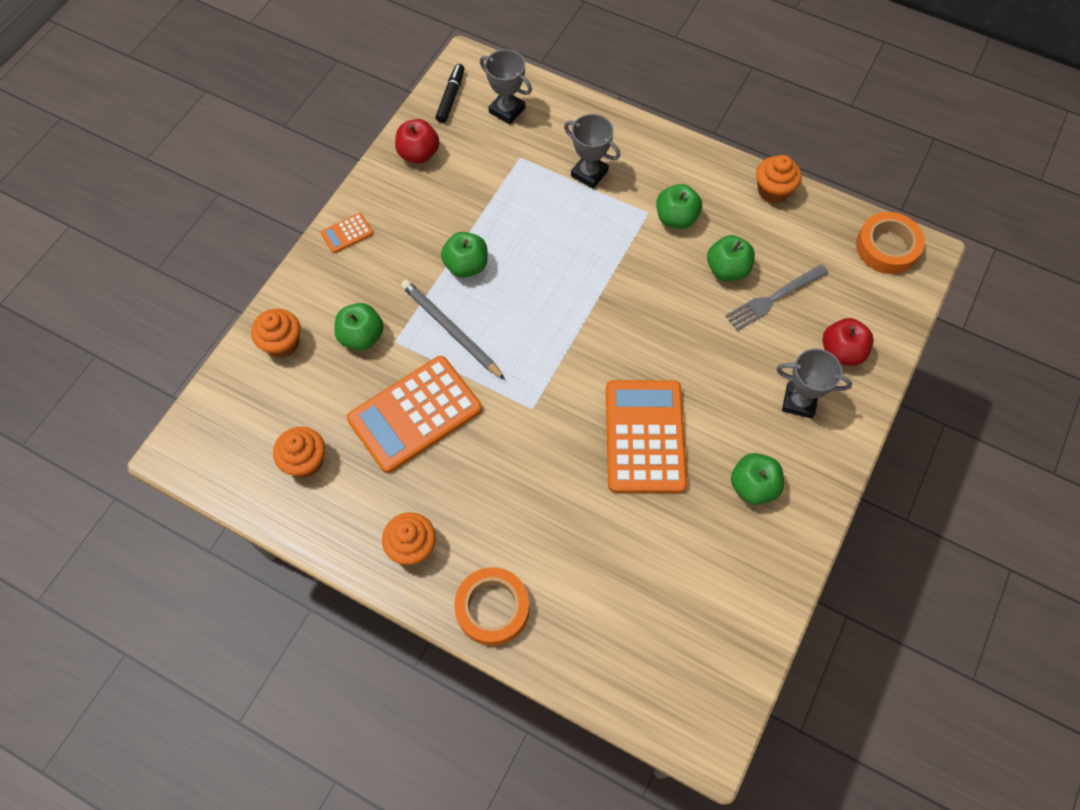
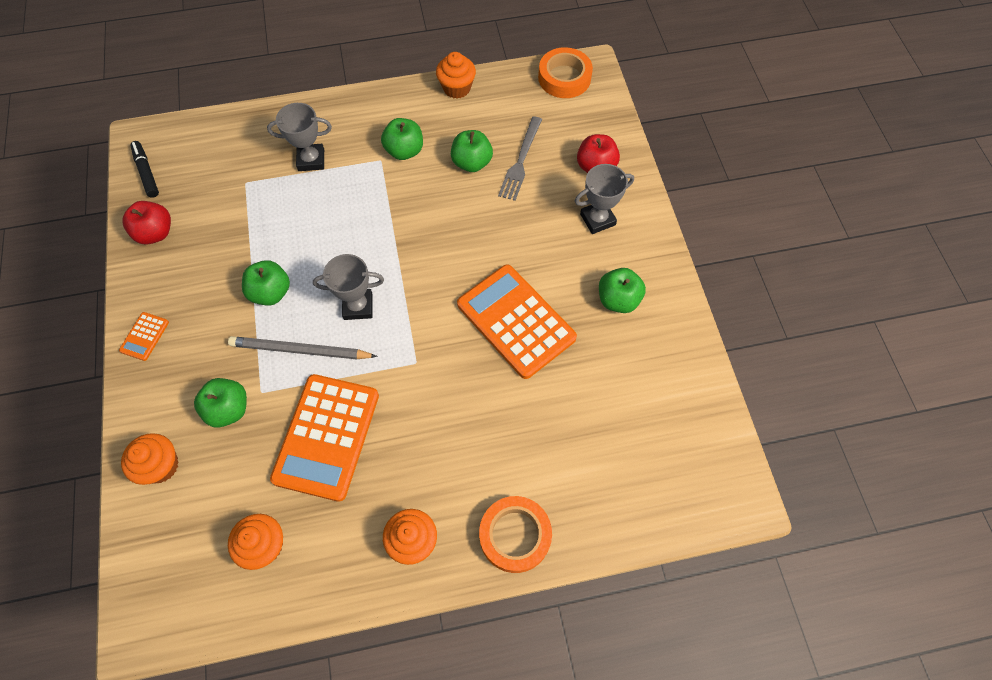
camera: 40 degrees left, 0 degrees up
(507, 110) = (204, 154): grey trophy -> grey trophy (358, 306)

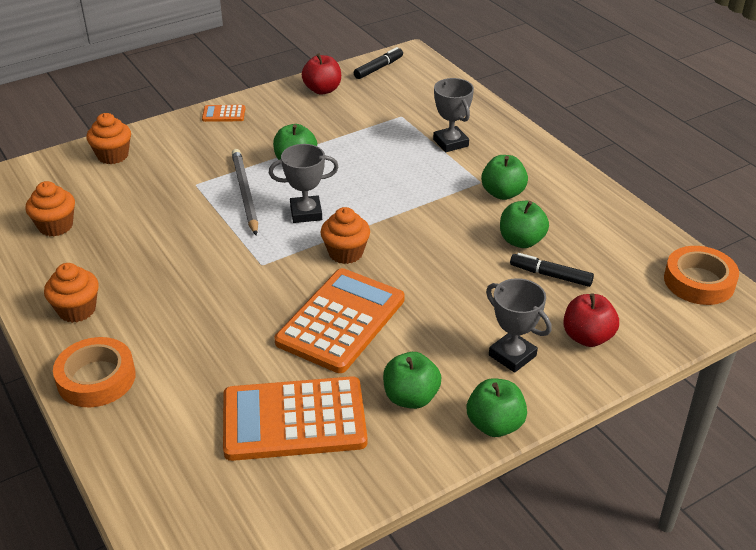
camera: 70 degrees right, 25 degrees down
(228, 409) = (173, 173): green apple -> green apple (495, 425)
(327, 436) = (165, 231): orange calculator -> orange calculator (294, 420)
(358, 306) = (306, 213): grey trophy -> grey trophy turned 75 degrees counterclockwise
(456, 88) = (612, 206): orange cupcake -> orange cupcake (345, 253)
(520, 161) = (550, 275): grey fork -> black marker

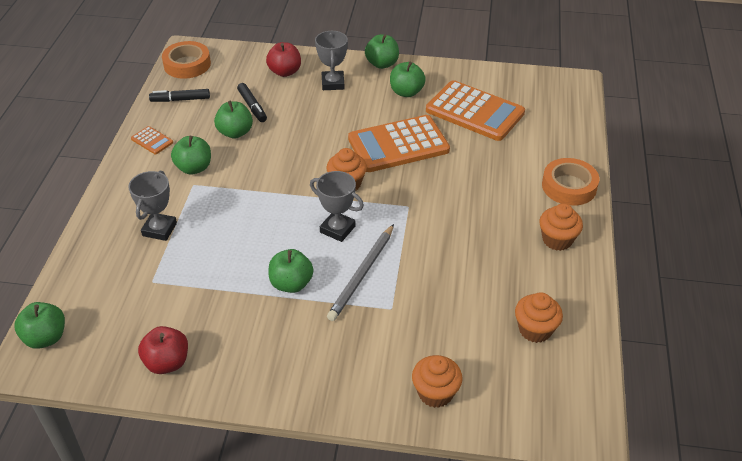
camera: 140 degrees left, 5 degrees up
(224, 114) = (288, 388): orange calculator -> orange calculator (152, 141)
(378, 68) = (81, 360): black marker -> black marker (180, 100)
(418, 66) = (45, 338): none -> green apple

